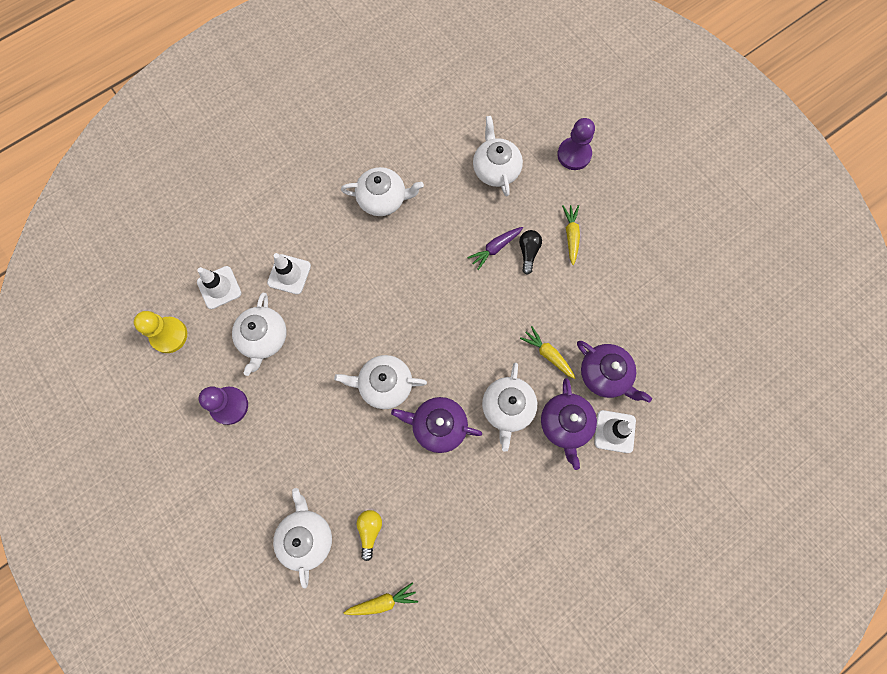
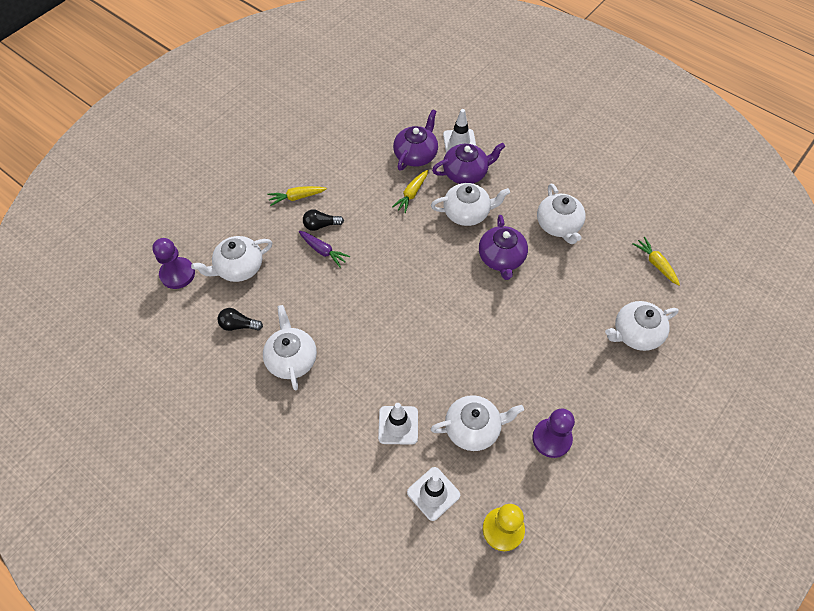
camera: 105 degrees left, 15 degrees down
(369, 531) = (608, 287): yellow light bulb -> none
(384, 385) = (481, 308): white teapot -> white teapot (558, 225)
(431, 160) = (238, 325): none -> black light bulb
(574, 155) = (213, 209): purple pawn -> purple pawn (177, 274)

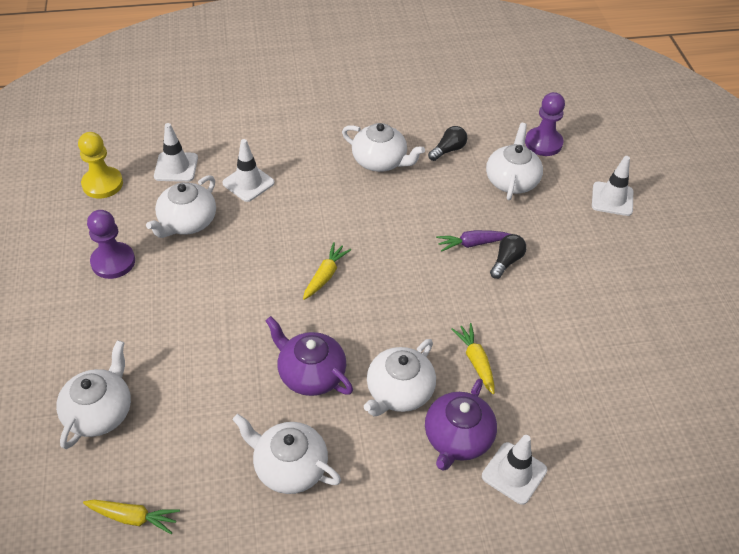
camera: 130 degrees right, 10 degrees down
(208, 206) = (612, 199): none -> white traffic cone
(297, 197) = (563, 266): yellow carrot -> yellow carrot (325, 275)
(416, 154) = (533, 410): purple teapot -> none

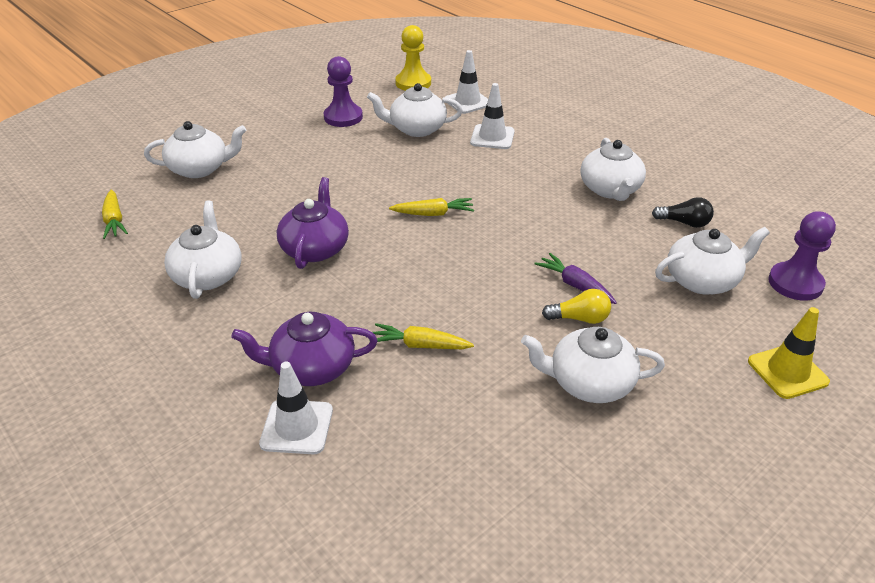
camera: 60 degrees right, 10 degrees down
(399, 391) = (338, 307): white teapot -> white teapot (589, 383)
(476, 361) = (420, 345): yellow carrot -> yellow carrot turned 120 degrees counterclockwise
(506, 261) = (580, 318): black light bulb -> yellow light bulb
(612, 199) = (787, 372): white traffic cone -> yellow traffic cone

